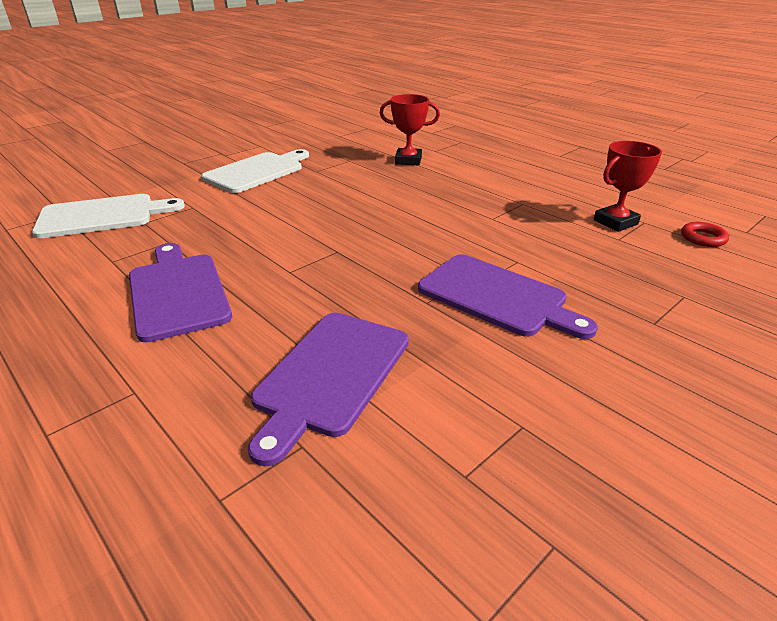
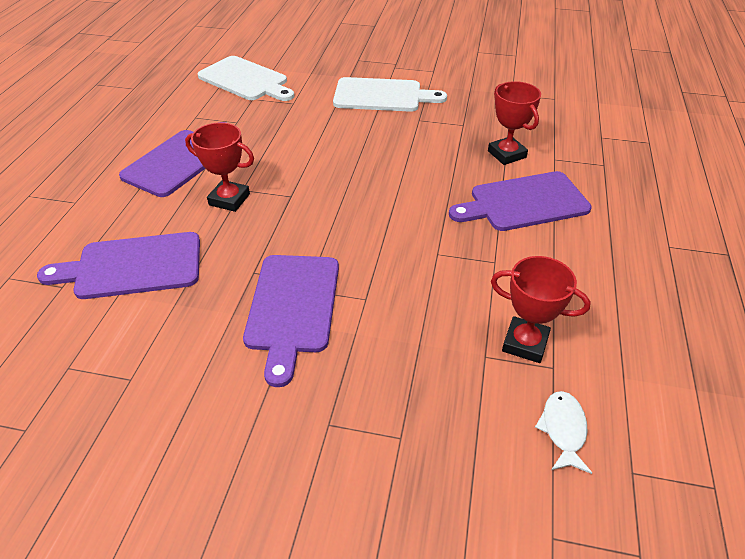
camera: 55 degrees right, 10 degrees up
(296, 283) = (229, 199): none -> red trophy
(470, 174) = (524, 203): none -> purple cutting board
(703, 238) = (563, 430): red ring -> white fish

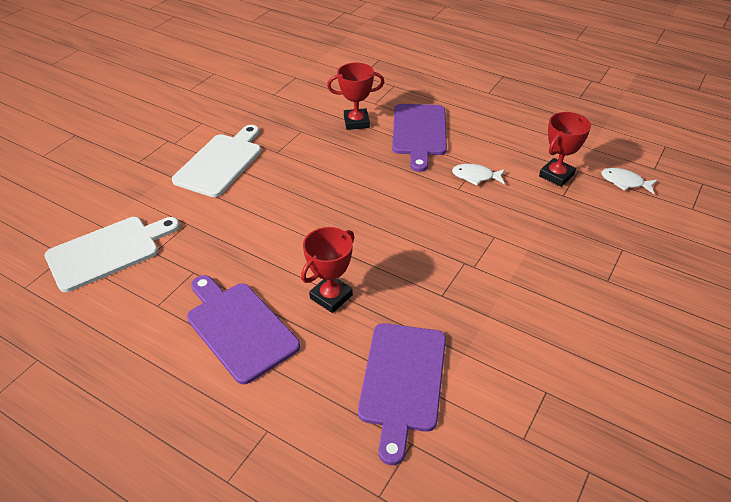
camera: 70 degrees left, 0 degrees up
(293, 307) = (492, 278): purple cutting board -> none
(470, 264) = (475, 176): none -> white fish

